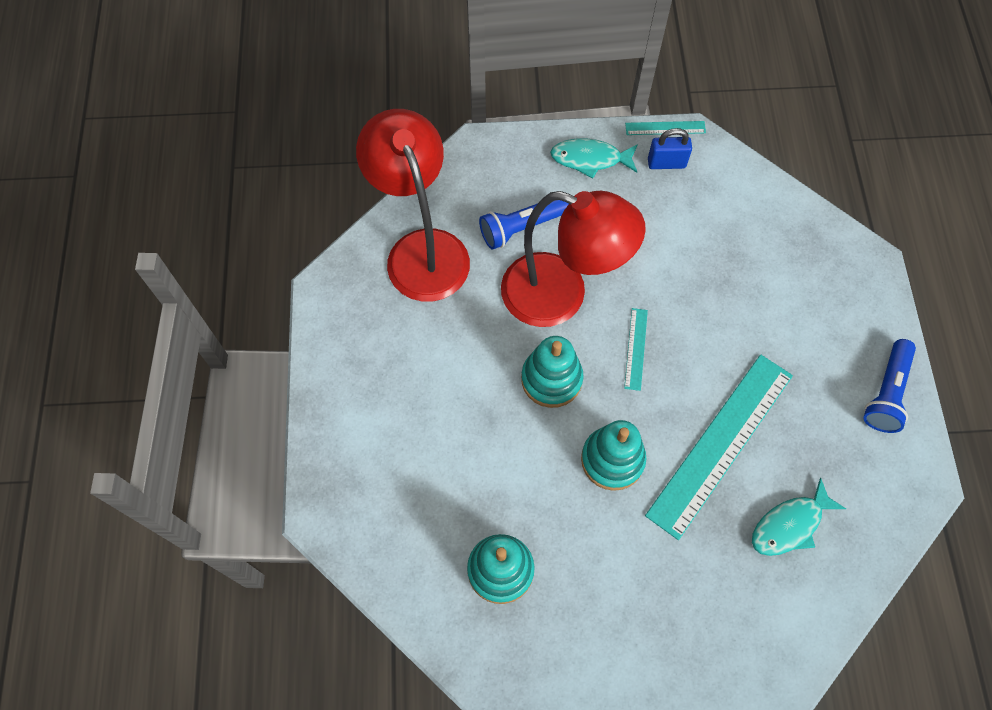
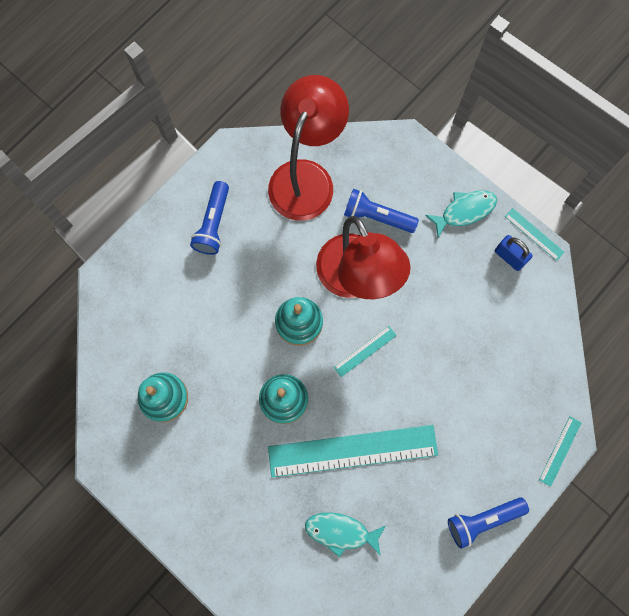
camera: 45 degrees right, 10 degrees up
(377, 366) = (213, 224): none -> blue flashlight
(590, 159) = (464, 211): turquoise fish -> turquoise fish turned 105 degrees clockwise
(878, 277) = (560, 451): none -> turquoise ruler

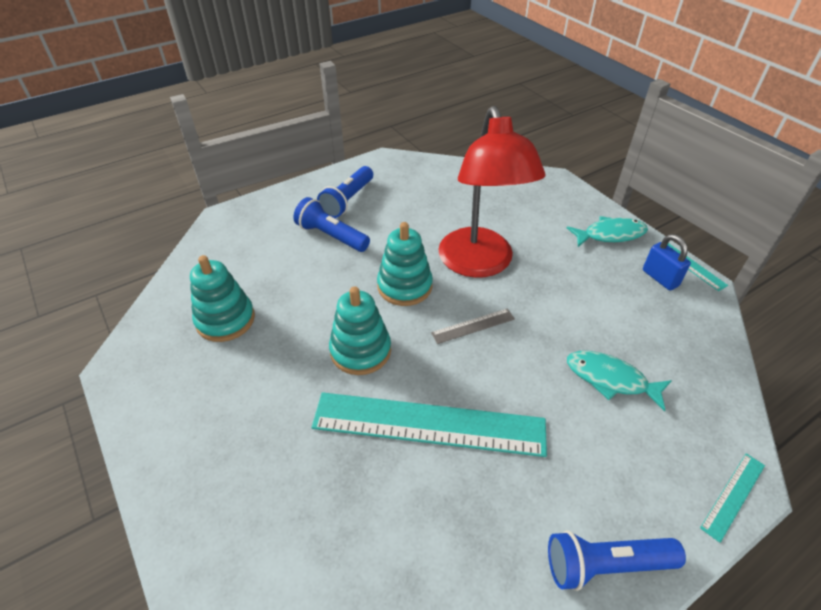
camera: 15 degrees right, 30 degrees down
(306, 177) = (450, 186): red lamp -> none
(341, 532) = (381, 523): turquoise fish -> turquoise fish (610, 379)
(365, 351) = (473, 326): turquoise ruler -> grey ruler
(377, 216) = (514, 223): blue flashlight -> blue flashlight (331, 236)

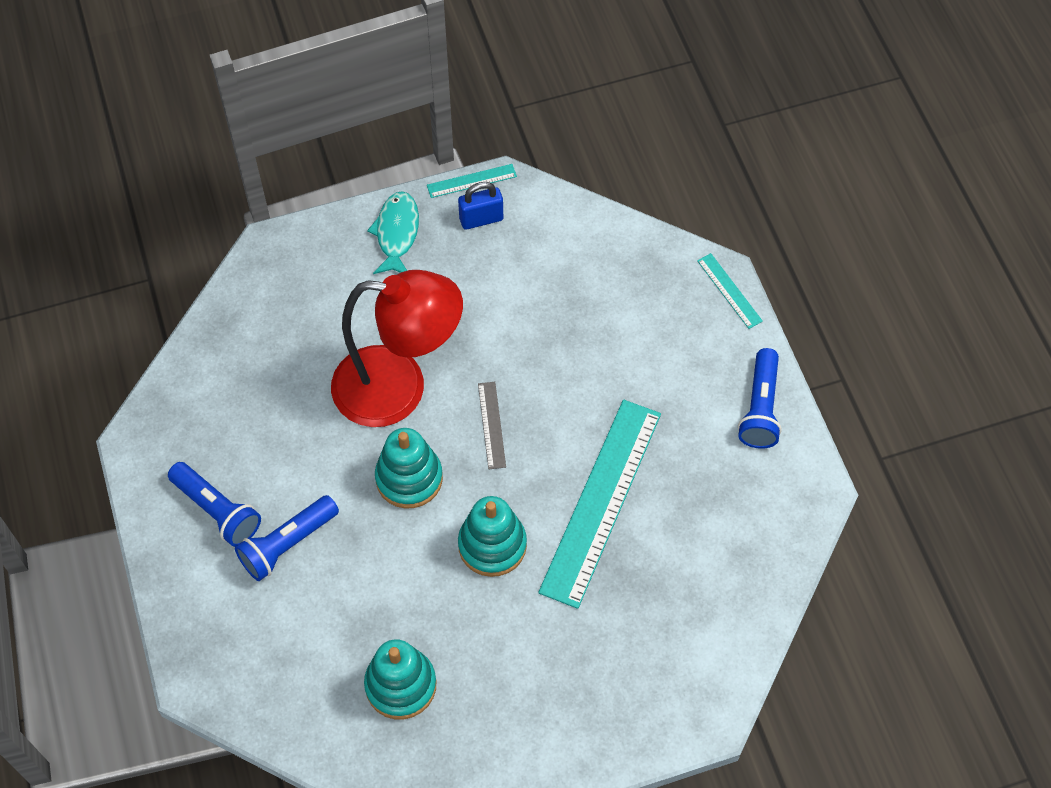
camera: 75 degrees left, 15 degrees up
(610, 379) = (595, 326): turquoise fish -> none

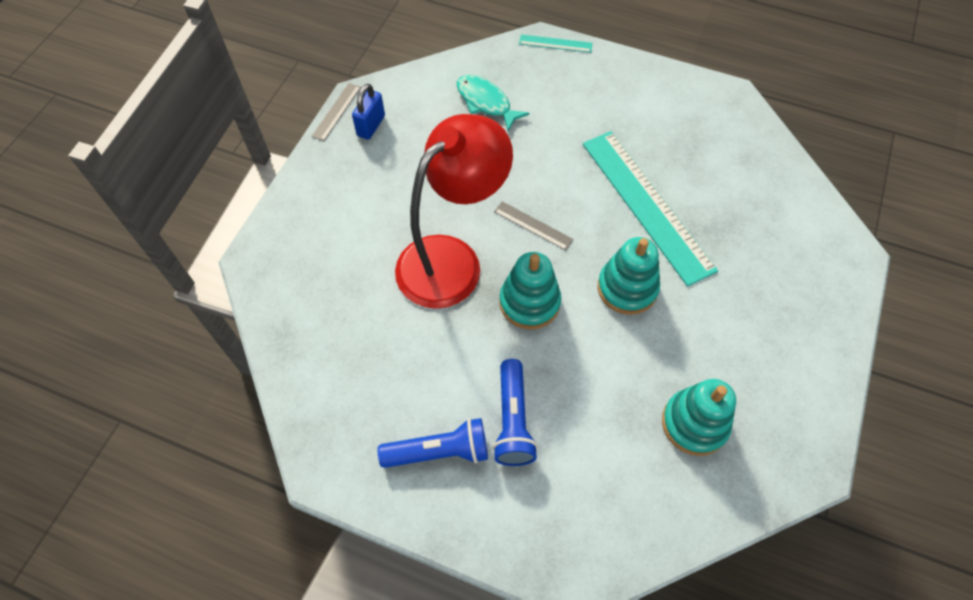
camera: 50 degrees left, 0 degrees up
(397, 233) = (329, 178): turquoise fish -> turquoise fish (486, 102)
(471, 181) = (336, 111): turquoise ruler -> grey ruler
(760, 408) = (651, 83): blue flashlight -> none

